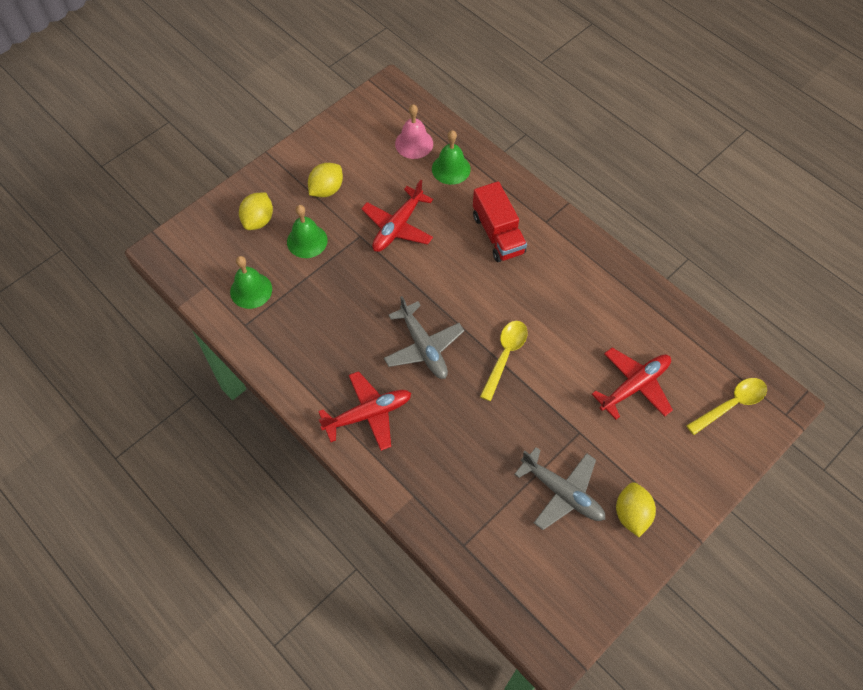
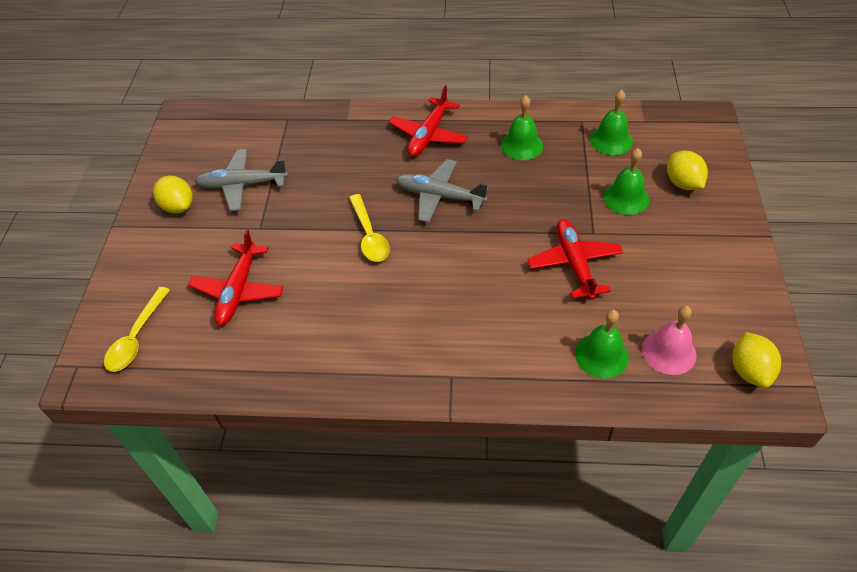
camera: 140 degrees right, 10 degrees down
(315, 341) = (521, 145): none -> green bell
(326, 189) = (673, 246): yellow lemon -> yellow lemon (749, 371)
(498, 234) = (482, 326): red truck -> none

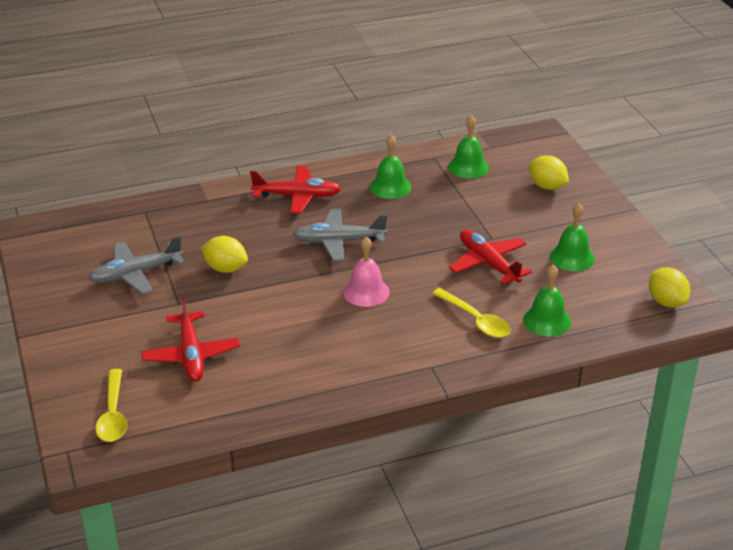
camera: 25 degrees left, 15 degrees down
(178, 206) = (80, 306): yellow lemon -> yellow lemon (225, 268)
(369, 235) = (291, 285): yellow spoon -> yellow spoon (475, 320)
(428, 135) = (297, 196): red plane -> red plane turned 90 degrees counterclockwise
(626, 198) = (505, 207): green bell -> green bell (572, 257)
(669, 352) = (598, 305): pink bell -> pink bell (366, 292)

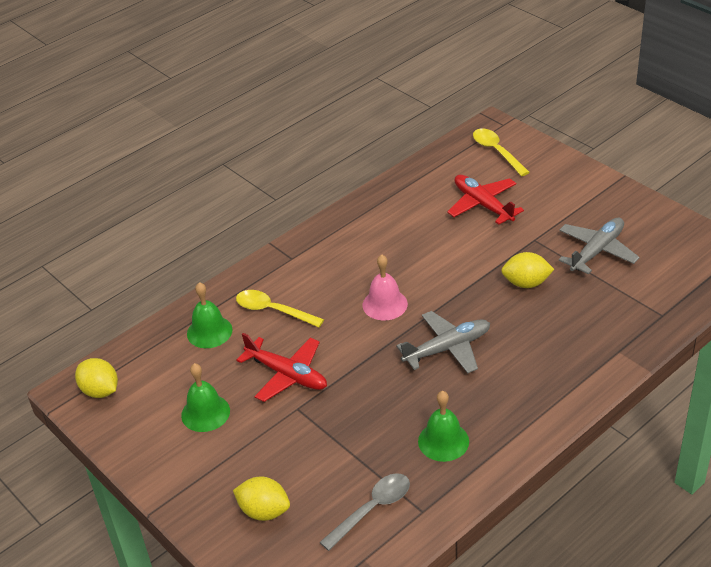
camera: 160 degrees right, 5 degrees up
(297, 196) = (532, 390): red plane -> none
(468, 167) = (372, 509): green bell -> grey spoon

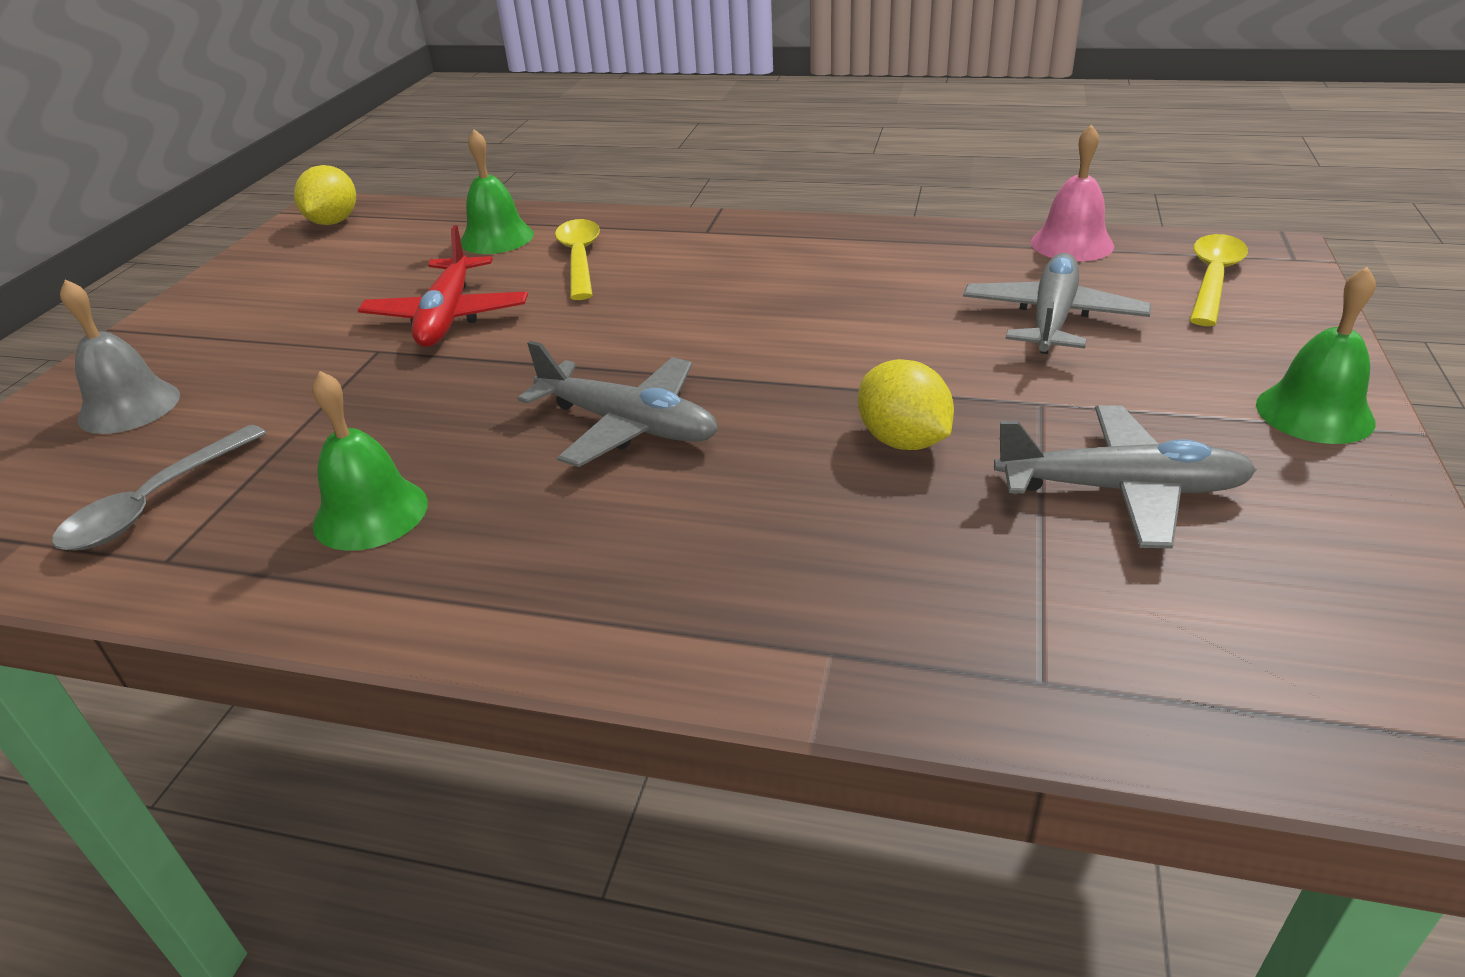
camera: 55 degrees right, 5 degrees down
(205, 413) = (328, 292): green bell -> green bell (1314, 413)
(264, 511) = (129, 407): yellow lemon -> grey bell
(372, 509) = (156, 502): grey spoon -> grey spoon turned 105 degrees clockwise
(385, 304) = (683, 330): pink bell -> pink bell (1072, 244)
(483, 205) = (1052, 318): red plane -> grey plane

